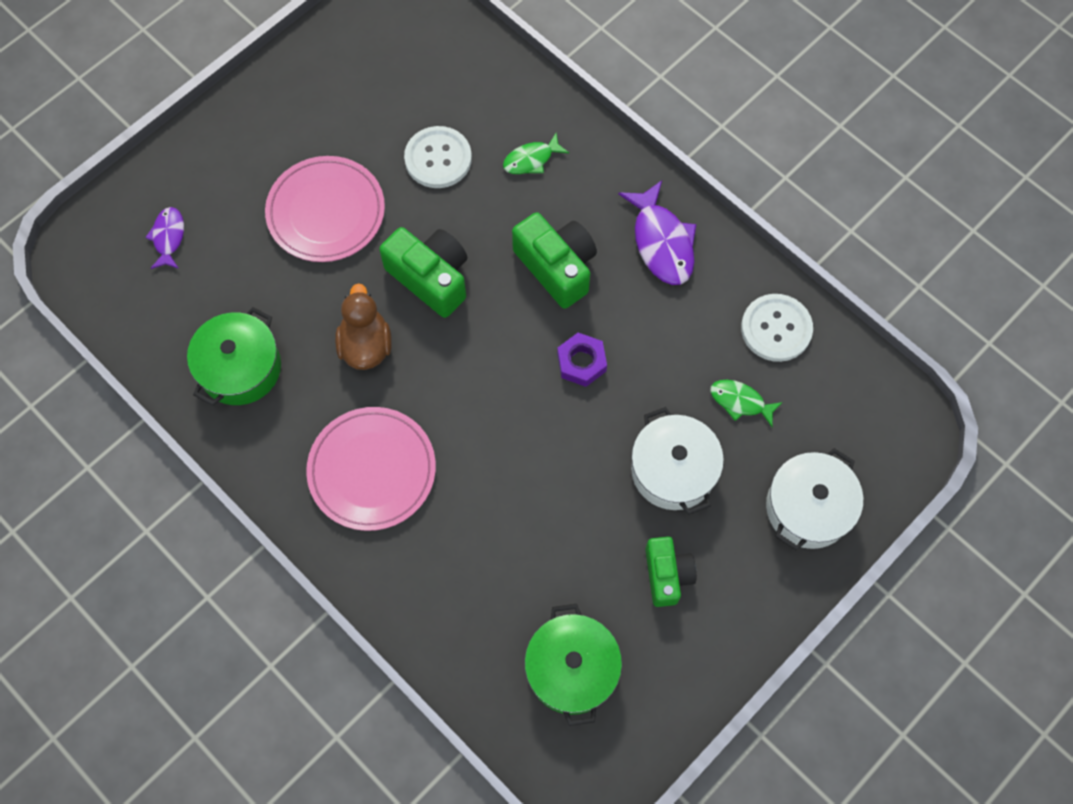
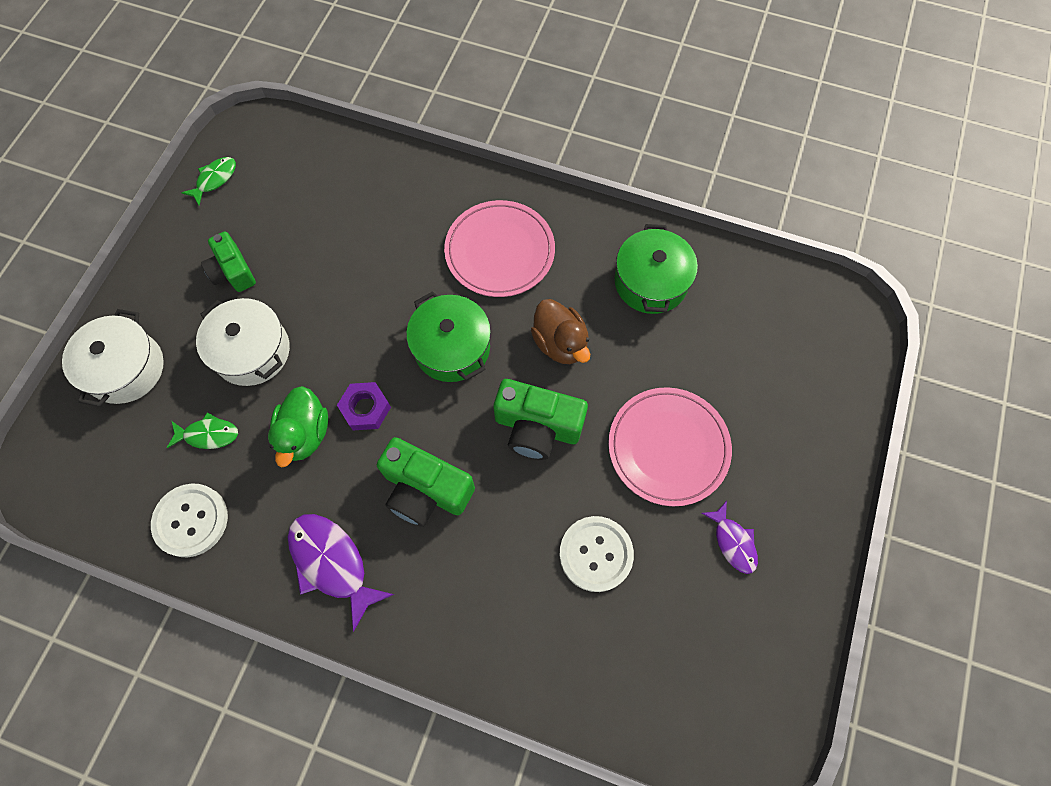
camera: 155 degrees right, 0 degrees up
(168, 237) = (787, 361): purple fish -> purple fish (733, 542)
(531, 159) = (502, 598): green fish -> green fish (215, 179)
(572, 669) = (285, 184): green pot -> green pot (452, 348)
(647, 363) = (305, 434): none -> green duck

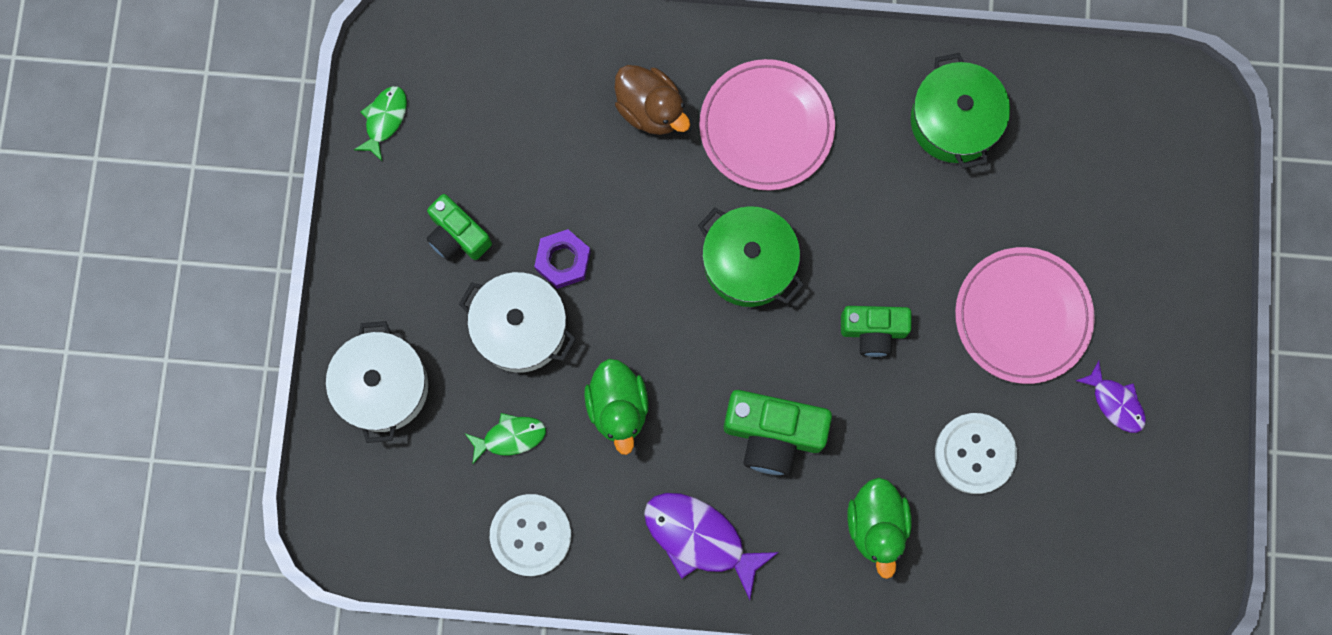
camera: 15 degrees left, 10 degrees up
(365, 408) = (675, 361): purple nut -> purple nut (563, 260)
(490, 594) = (876, 525): none -> green duck
(537, 427) = (873, 331): green camera -> green camera, size x0.66
(560, 343) = (870, 225): brown duck -> brown duck (651, 109)

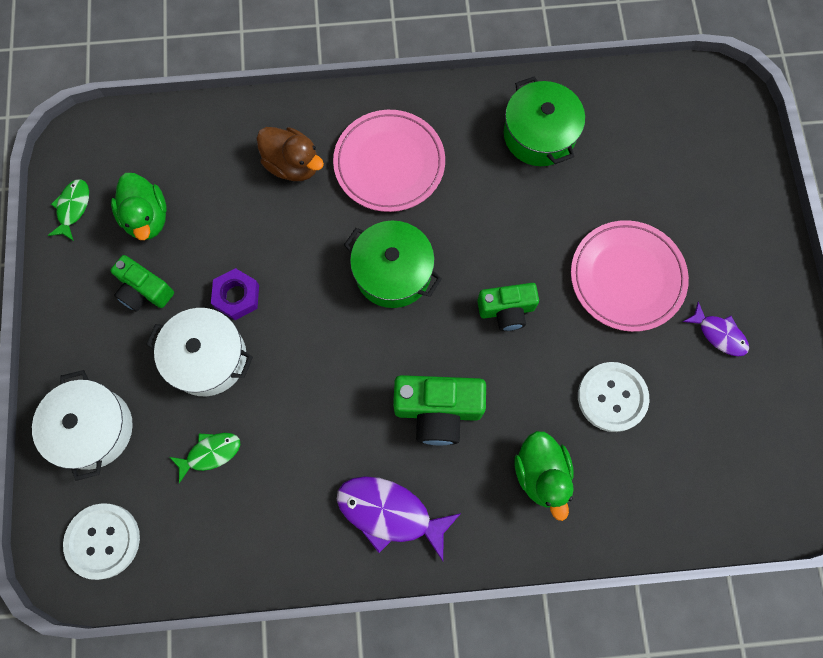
camera: 10 degrees left, 5 degrees down
(530, 535) = (239, 537): white button -> white button (103, 541)
(618, 407) = (301, 411): green duck -> green duck (147, 218)

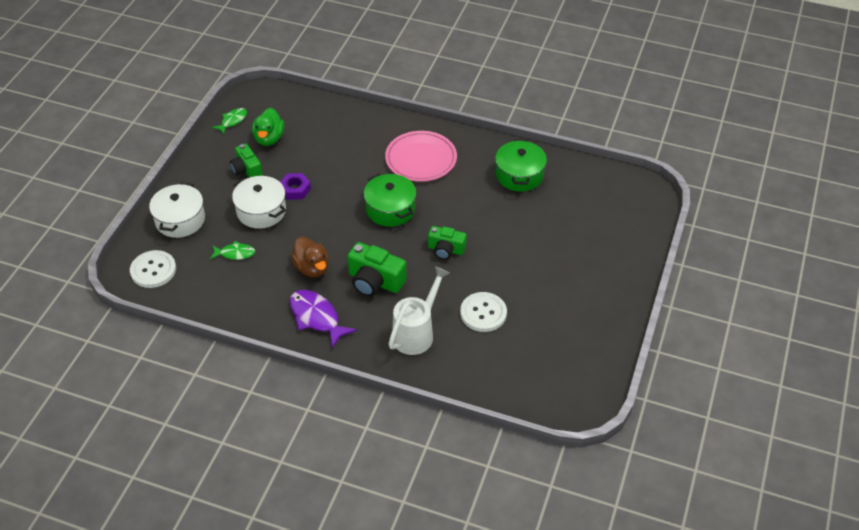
camera: 25 degrees right, 25 degrees down
(293, 165) = (365, 141): brown duck -> brown duck (312, 268)
(541, 474) = (416, 333): green duck -> white watering can
(627, 277) = (529, 260): pink plate -> none
(719, 334) = (570, 307): purple fish -> none

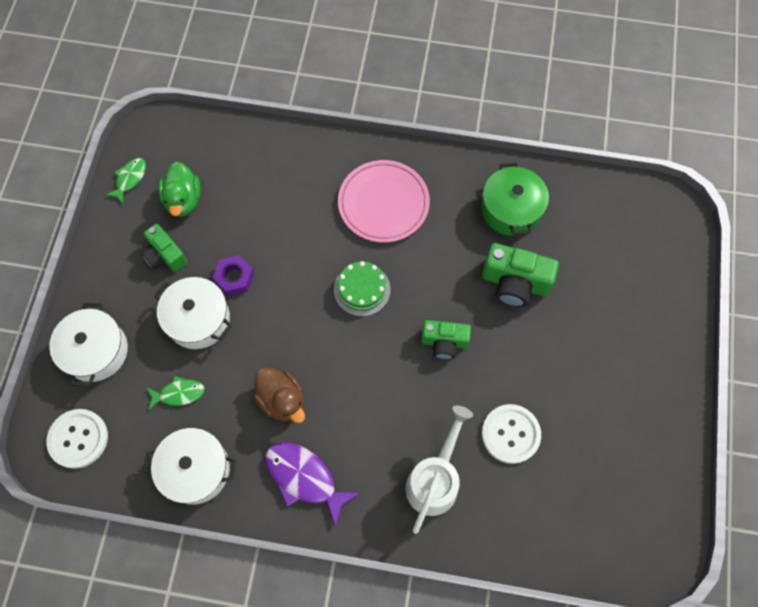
camera: 10 degrees left, 20 degrees up
(235, 301) = (196, 469): none -> white pot
(375, 281) = (366, 407): green camera -> green camera (514, 283)
(390, 209) = (362, 289): green pot -> green cake

